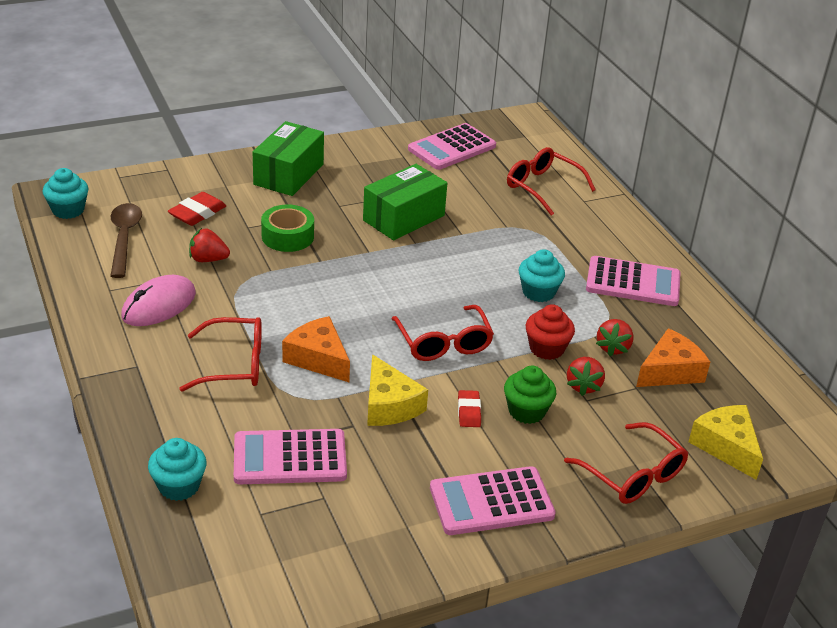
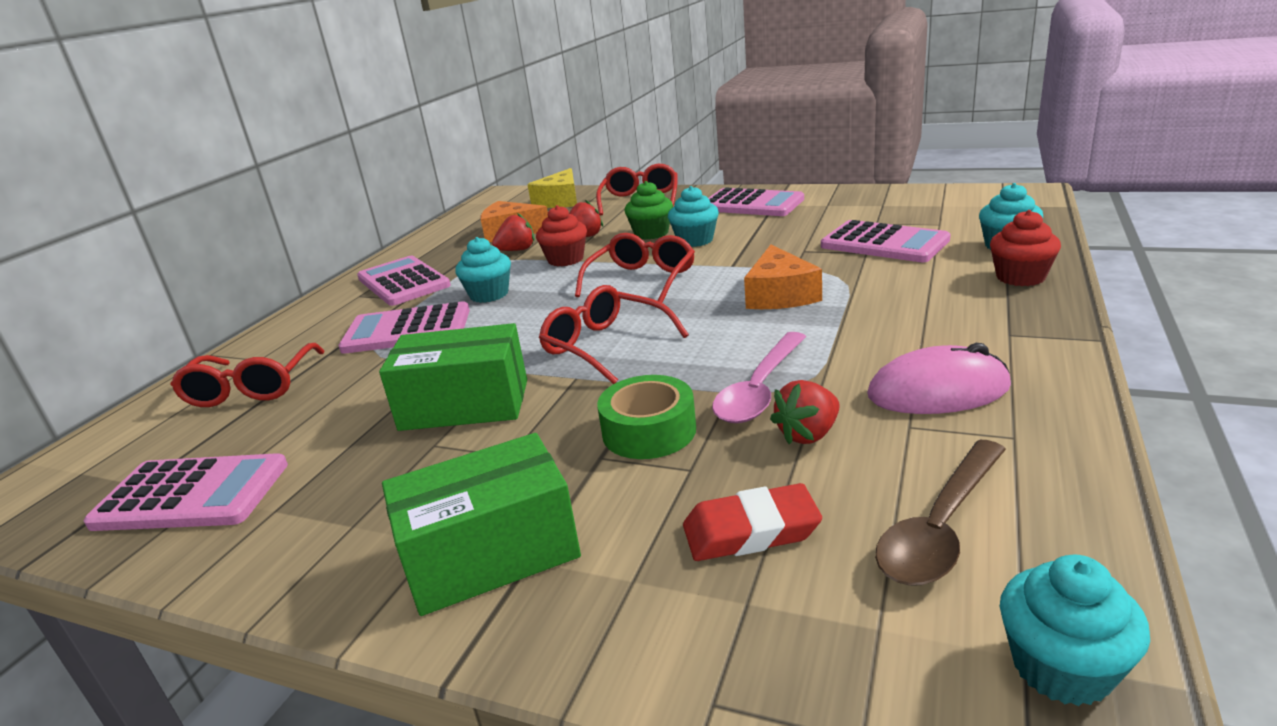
camera: 130 degrees left, 10 degrees down
(151, 436) = (1020, 277): none -> red cupcake
(208, 259) = (808, 434): red strawberry -> red strawberry turned 90 degrees clockwise
(235, 364) = (879, 309): red glasses -> red glasses (604, 345)
(256, 276) = (760, 389): none -> pink spoon
(389, 405) = (755, 255): yellow cheese -> none
(469, 411) = (695, 240): red eraser -> turquoise cupcake
(535, 247) = (407, 330): none -> pink calculator

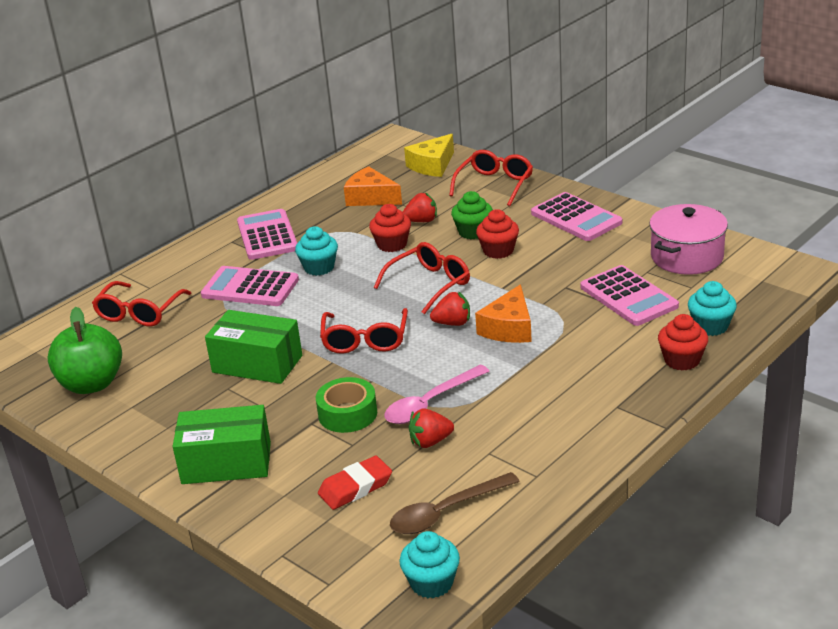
camera: 20 degrees right, 5 degrees up
(191, 494) = (92, 384): pink calculator -> green apple
(517, 250) = (364, 222): red strawberry -> red strawberry (453, 323)
(604, 345) = (365, 340): red glasses -> red glasses turned 150 degrees counterclockwise
(695, 240) = (498, 251): turquoise cupcake -> red cupcake
(751, 531) = (355, 487): red eraser -> red eraser turned 45 degrees counterclockwise
(902, 206) = (687, 257): none -> pink pot
(938, 391) = (528, 435): pink mouse -> none

